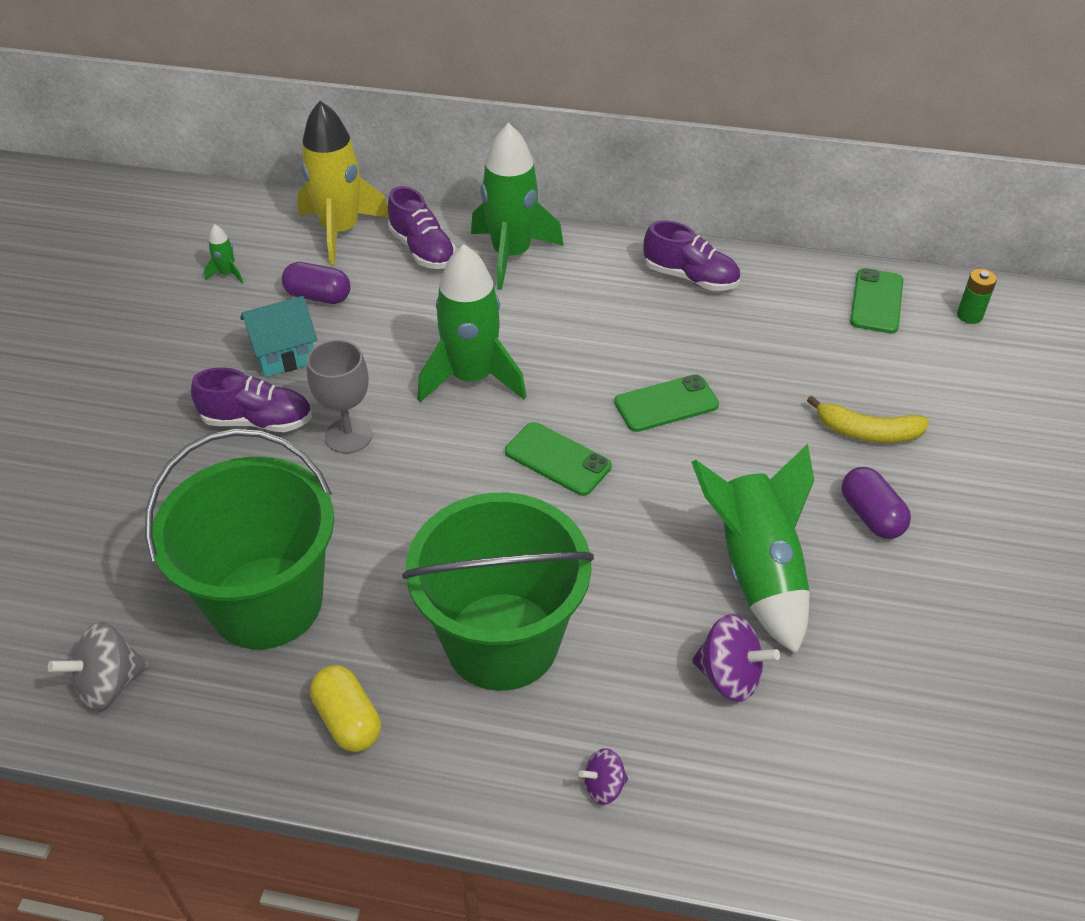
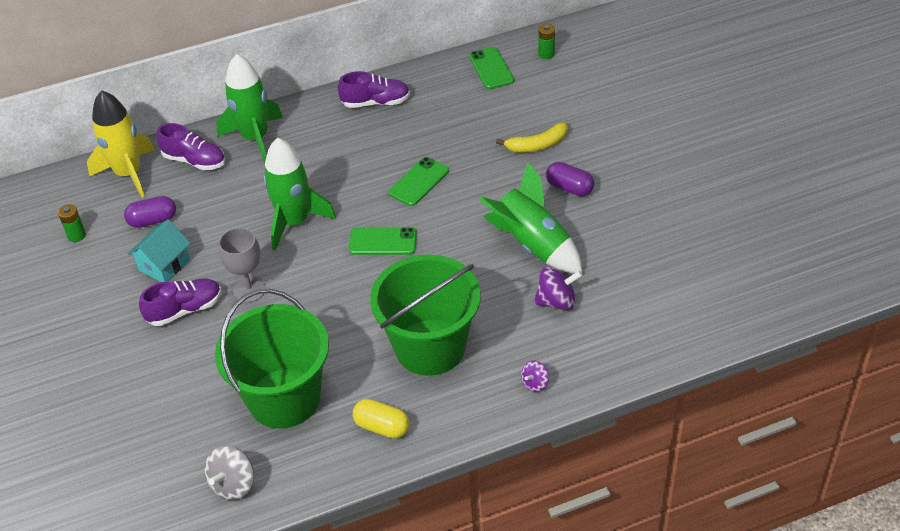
camera: 30 degrees left, 0 degrees up
(227, 274) = (76, 235): green rocket -> green battery

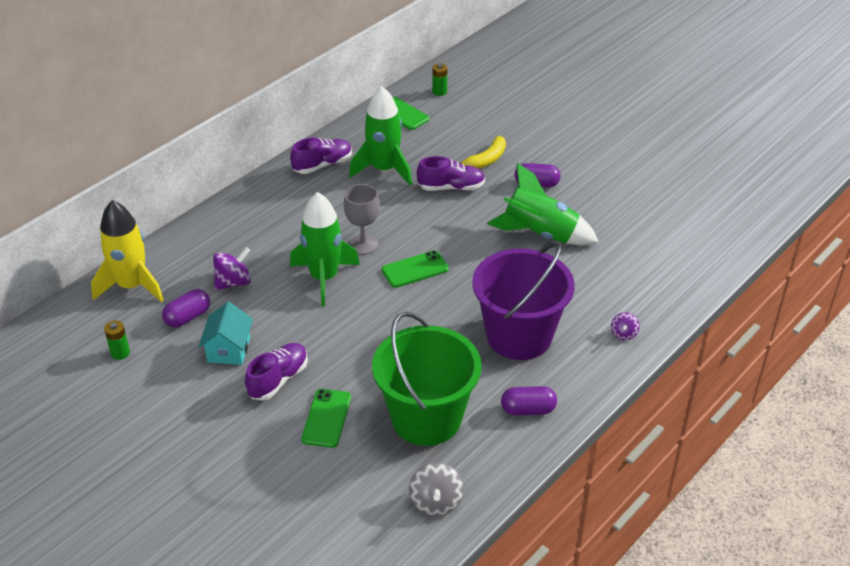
camera: 30 degrees left, 5 degrees down
(194, 161) = (189, 257): purple shoe -> purple shoe (451, 187)
(249, 290) = (326, 344): grey goblet -> grey goblet (363, 244)
(255, 138) = (233, 222): green rocket -> green rocket (384, 169)
(382, 427) = (528, 410): yellow capsule -> purple capsule
(419, 182) = (409, 215): green phone -> green phone (326, 418)
(430, 347) = (519, 336): green bucket -> purple bucket
(556, 301) = (592, 269): purple spinning top -> purple spinning top (233, 282)

